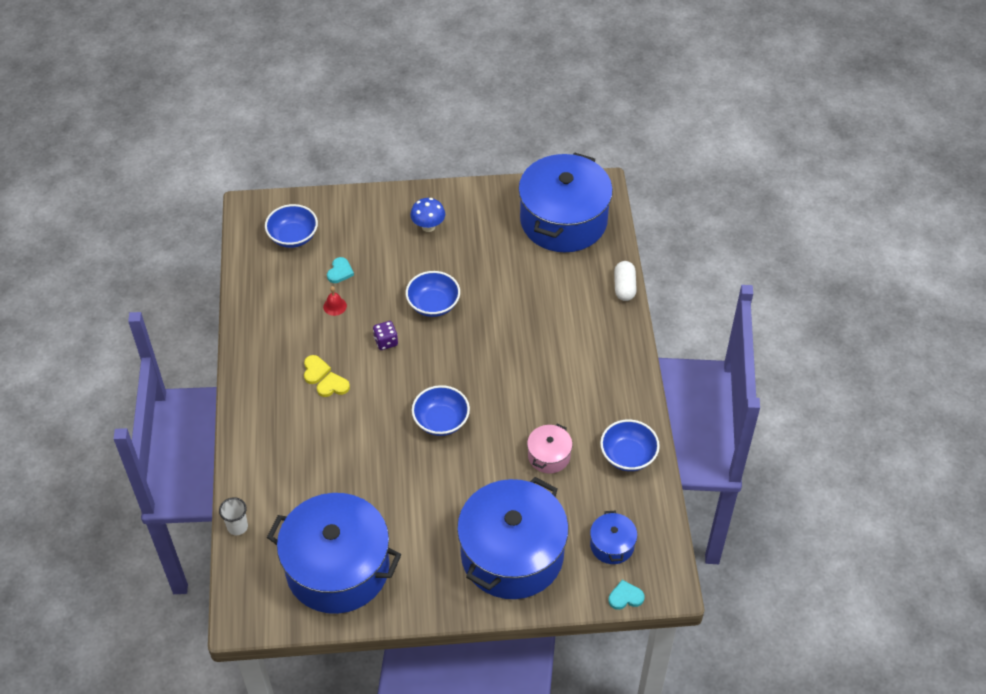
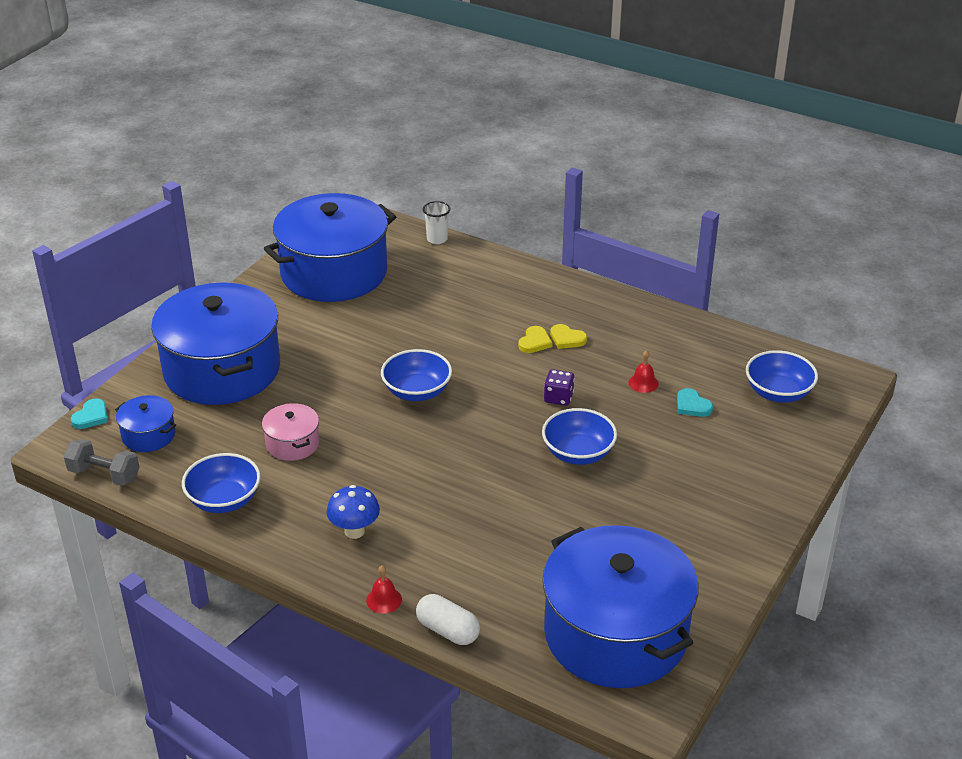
camera: 125 degrees right, 15 degrees down
(428, 226) = (708, 503): blue mushroom -> blue mushroom (354, 531)
(629, 326) = (384, 600): none -> red bell
(666, 540) = (104, 474): none -> grey dumbbell

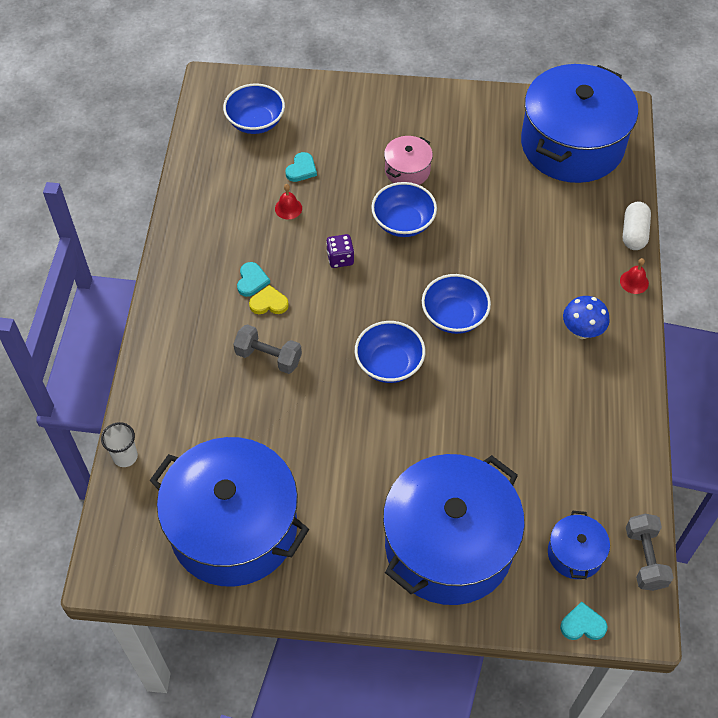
camera: 115 degrees left, 20 degrees up
(224, 500) = (610, 442): blue bowl -> blue bowl (454, 316)
(292, 443) = (513, 427): pink pot -> pink pot (407, 170)
(476, 327) = (268, 357): none -> grey dumbbell
(567, 339) = (252, 281): yellow heart -> turquoise heart

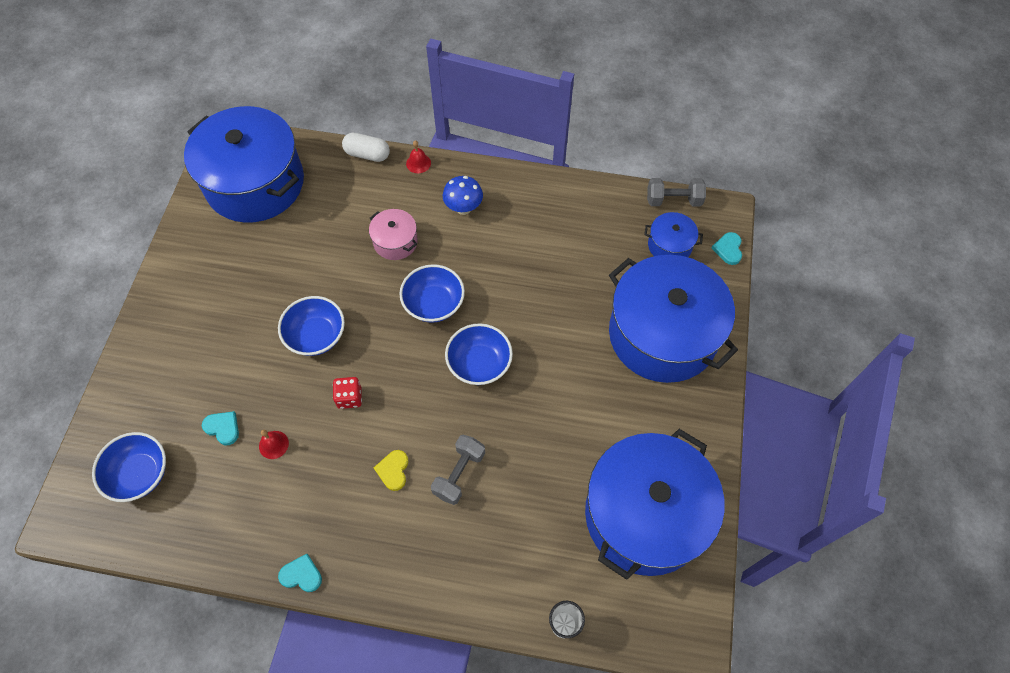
camera: 85 degrees left, 5 degrees up
(252, 281) = (362, 487): turquoise heart -> turquoise heart (301, 575)
(340, 258) = (349, 397): purple dice -> red dice
(407, 170) = (251, 325): pink pot -> pink pot (395, 242)

